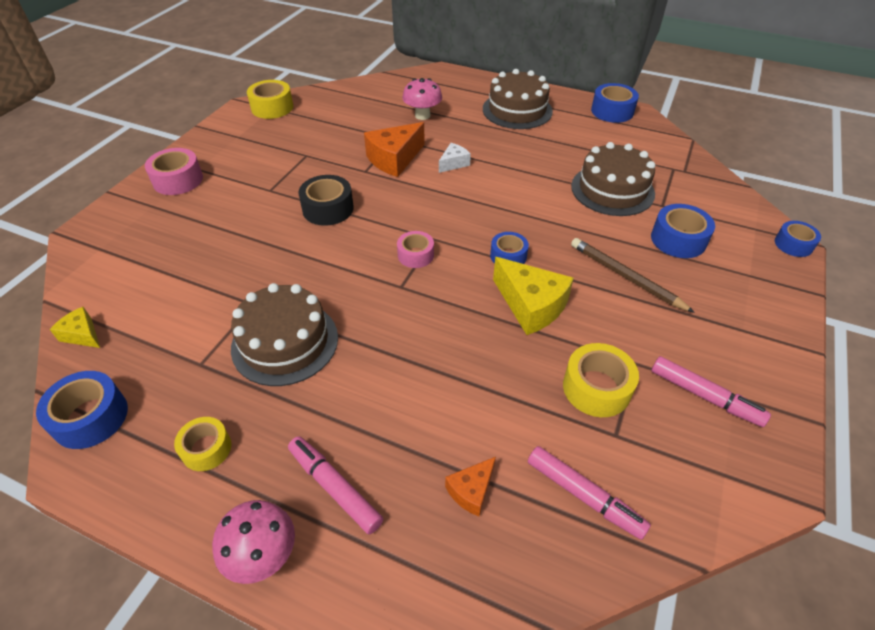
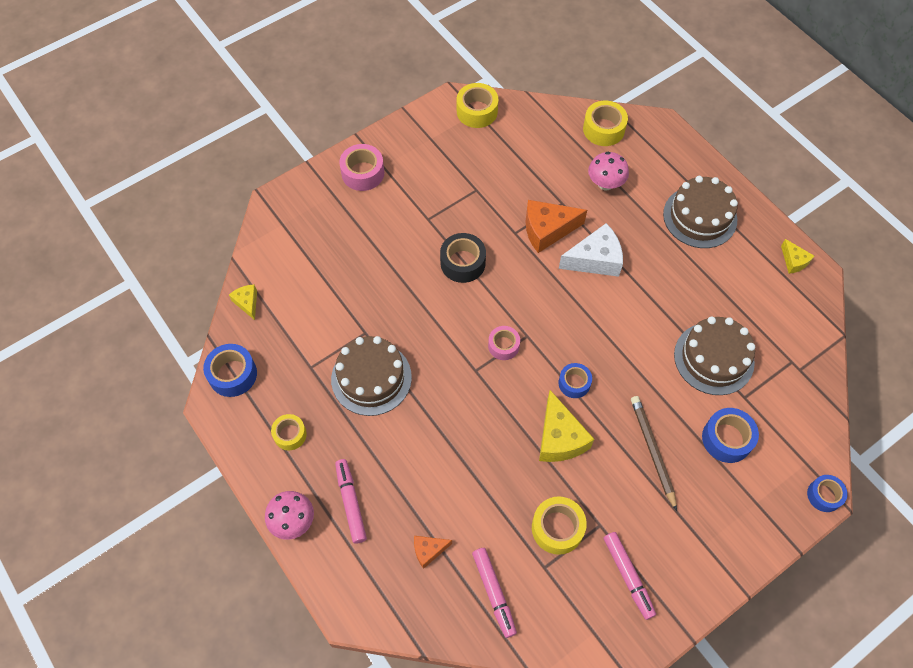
camera: 30 degrees right, 15 degrees up
(394, 86) = (603, 129): none -> yellow tape
(453, 163) = (595, 259): white cheese -> white cheese, size x1.85
(612, 111) = (793, 261): blue tape -> yellow cheese

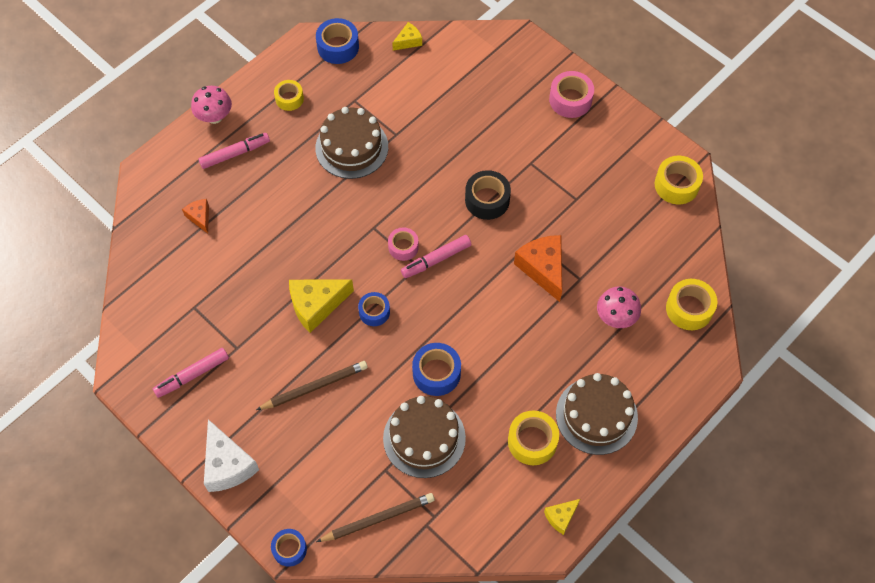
camera: 80 degrees right, 0 degrees up
(494, 593) = (168, 271): pink marker -> pink marker (436, 260)
(557, 528) = (230, 313): yellow tape -> yellow tape (532, 441)
(595, 259) = (517, 317): white cheese -> white cheese (227, 465)
(727, 439) = (337, 454): blue tape -> blue tape (436, 373)
(793, 410) = (378, 518): none -> brown pencil

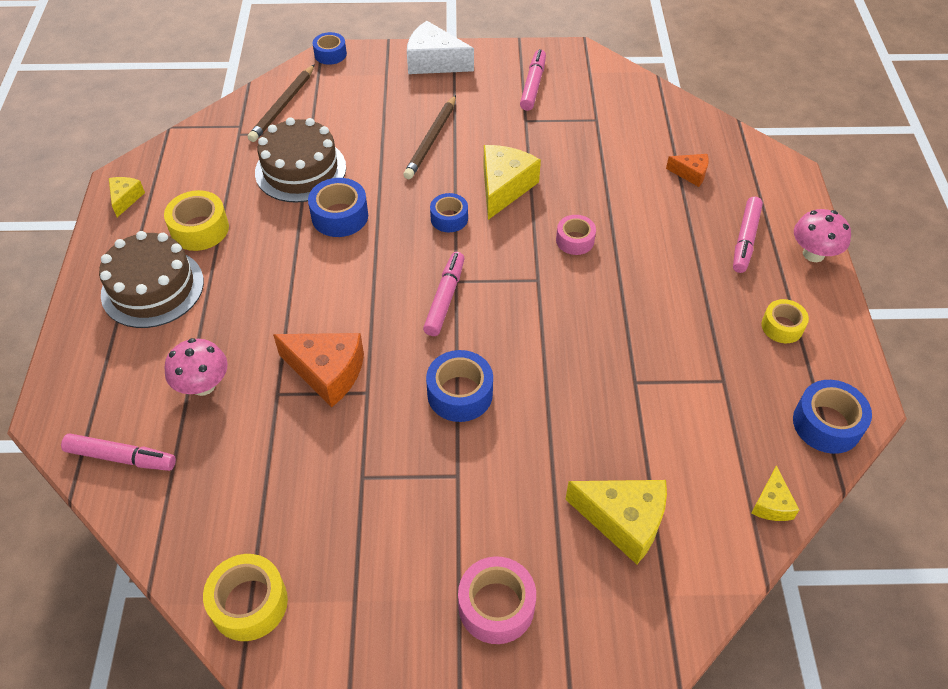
camera: 135 degrees right, 10 degrees down
(351, 147) = (657, 332): brown cake -> none
(403, 247) = (489, 285): pink tape -> pink tape (575, 240)
(479, 86) = (623, 521): none -> yellow cheese
(487, 200) = (460, 394): black tape -> blue tape
(689, 309) = (121, 457): yellow tape -> pink marker

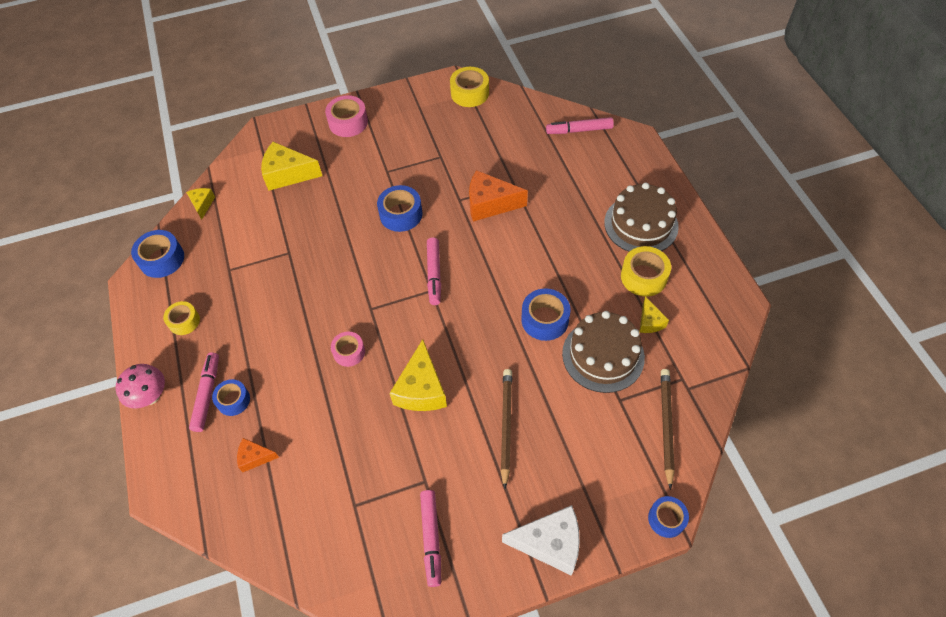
camera: 165 degrees right, 5 degrees up
(125, 199) = (720, 285): yellow cheese -> yellow cheese (649, 322)
(203, 385) = (561, 176): pink mushroom -> none
(449, 218) = (457, 343): blue tape -> blue tape (233, 400)

